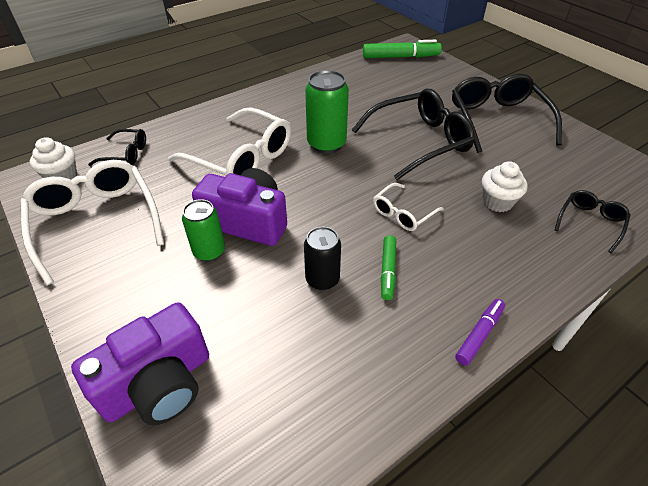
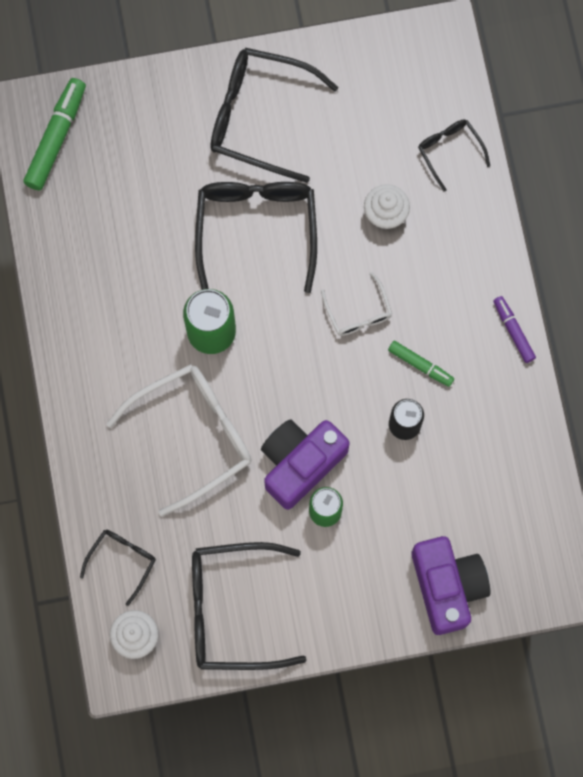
camera: 65 degrees left, 30 degrees up
(96, 221) = (231, 609): white glasses -> black glasses

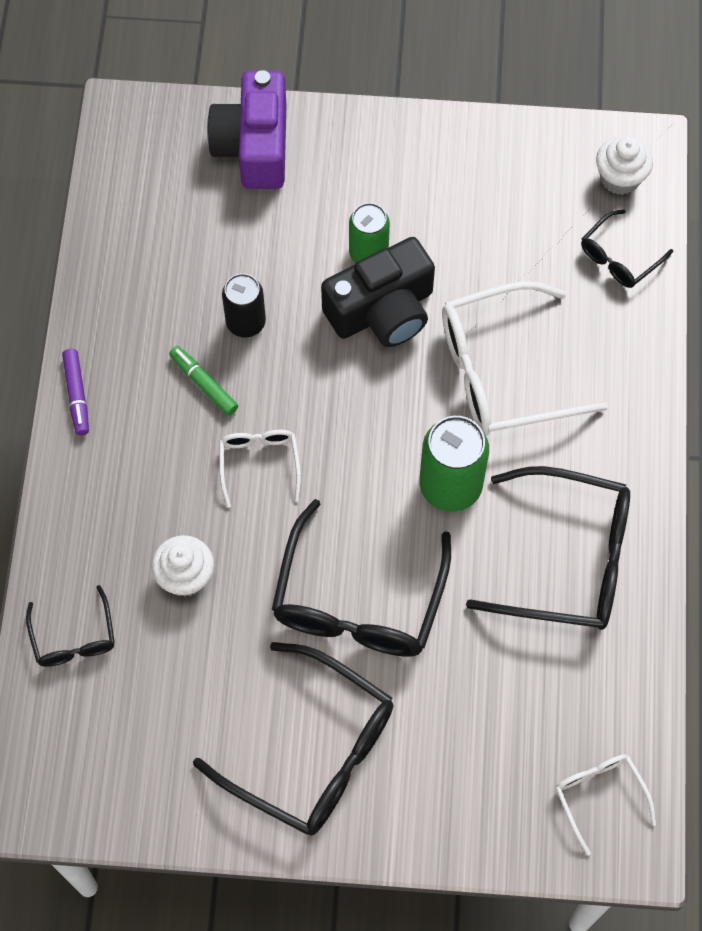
camera: 165 degrees left, 10 degrees down
(56, 138) = (599, 795): green marker -> white glasses
(231, 609) = (505, 180): black glasses -> black glasses (569, 560)
(300, 463) = (382, 310): purple camera -> black camera

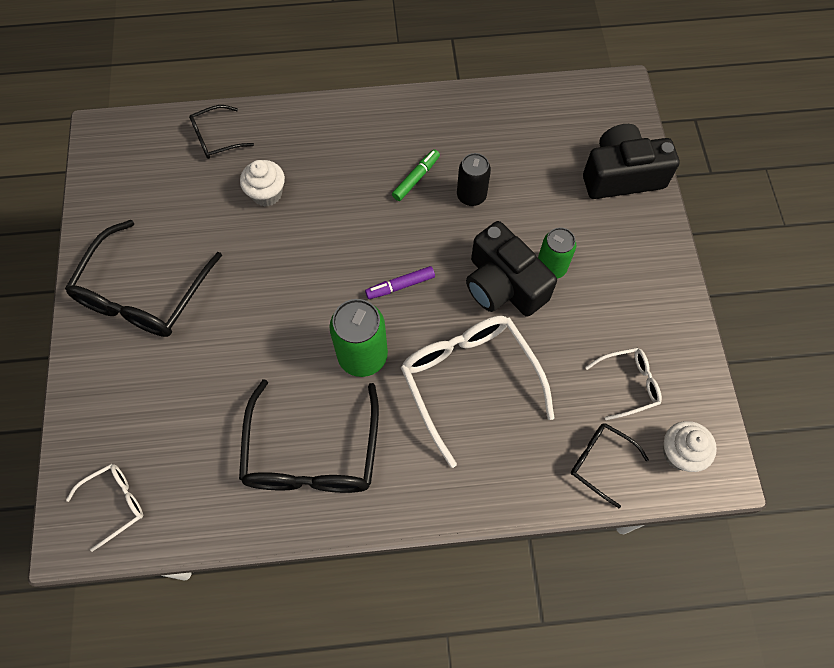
camera: 80 degrees right, 0 degrees up
(77, 395) = (392, 106): purple marker -> purple marker (400, 285)
(254, 146) = (621, 175): purple camera -> black camera
(259, 463) = (360, 223): white glasses -> white glasses (629, 384)
(358, 602) = (259, 305): black glasses -> none

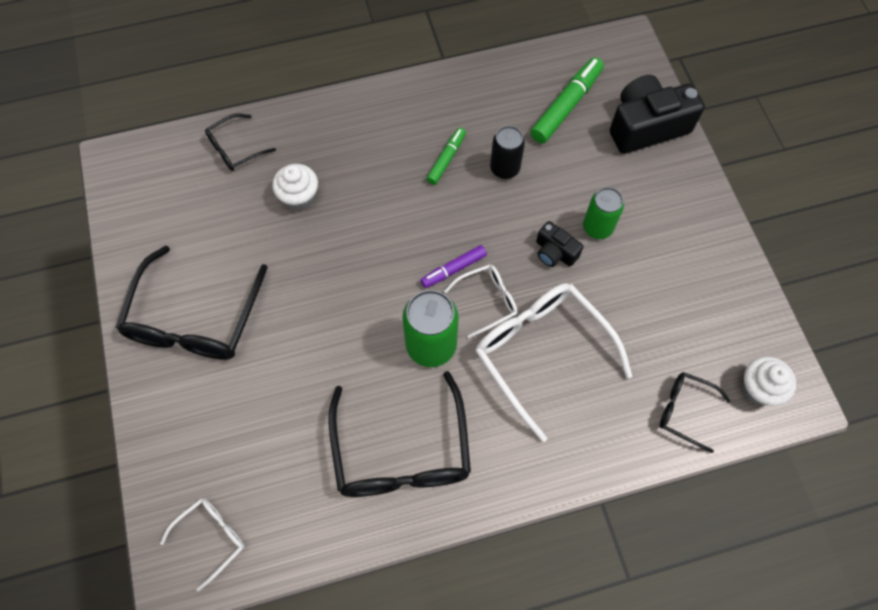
camera: 10 degrees left, 0 degrees up
(503, 285) = (555, 252): black camera -> black camera, size x0.51
(545, 144) = (566, 106): none -> green marker
(629, 384) = (696, 330): white glasses -> white glasses (487, 300)

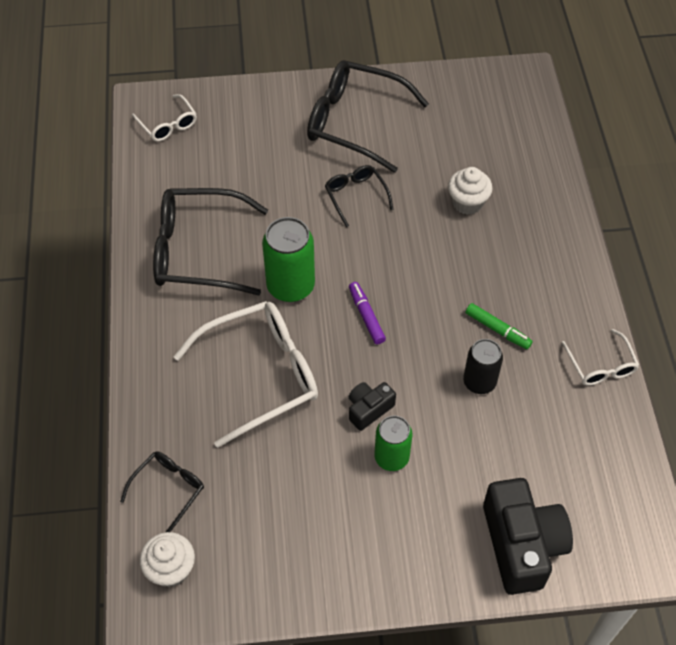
camera: 100 degrees right, 10 degrees down
(235, 149) = (529, 158): black glasses -> black glasses (355, 195)
(487, 300) = (326, 339): white glasses -> white glasses (601, 366)
(566, 106) = (559, 462): green marker -> none

